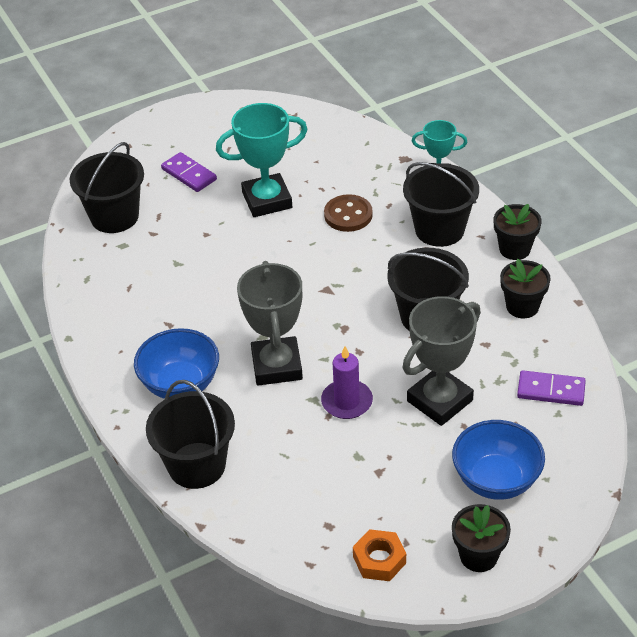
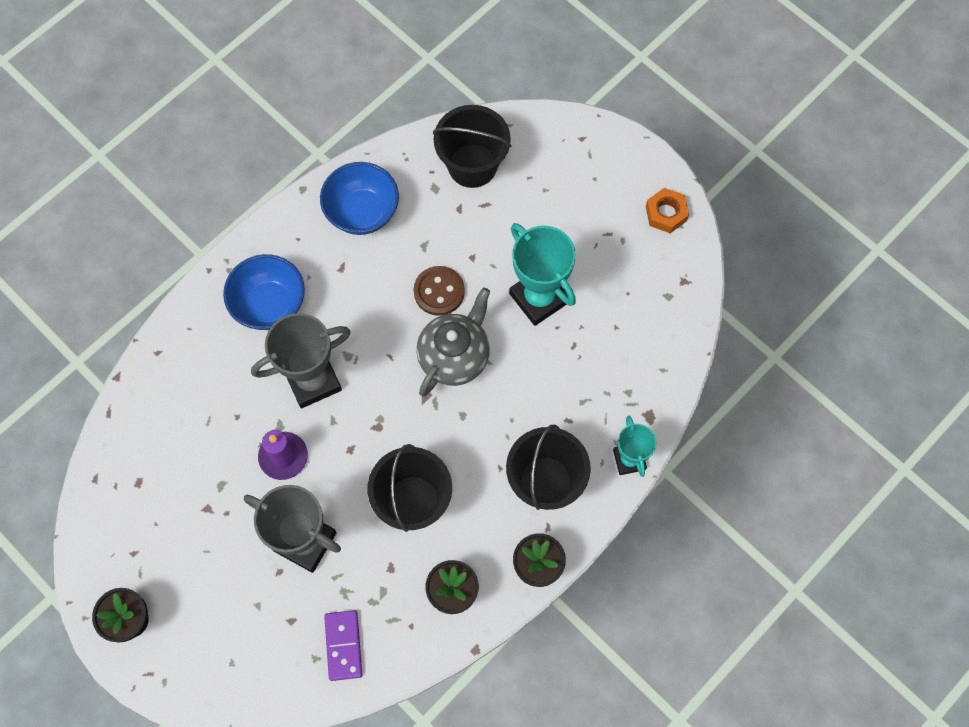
camera: 70 degrees right, 25 degrees up
(189, 174) = (555, 210): purple domino -> none
(197, 465) = (180, 351): black bucket -> none
(297, 263) = (455, 356): none -> grey teapot
(348, 215) = (540, 384): brown button -> brown button (439, 292)
(379, 560) = (110, 535): orange nut -> orange nut (666, 213)
(496, 480) = (219, 617): blue bowl -> blue bowl (362, 212)

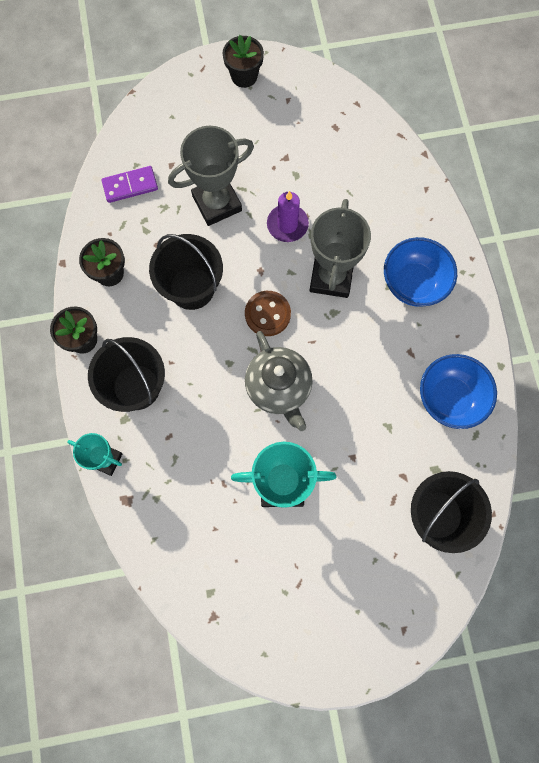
camera: 125 degrees right, 5 degrees up
(343, 645) = (130, 186): purple domino -> purple domino turned 45 degrees counterclockwise
(439, 292) = (340, 412): brown button -> brown button (267, 314)
(666, 213) = (283, 650): orange nut -> none

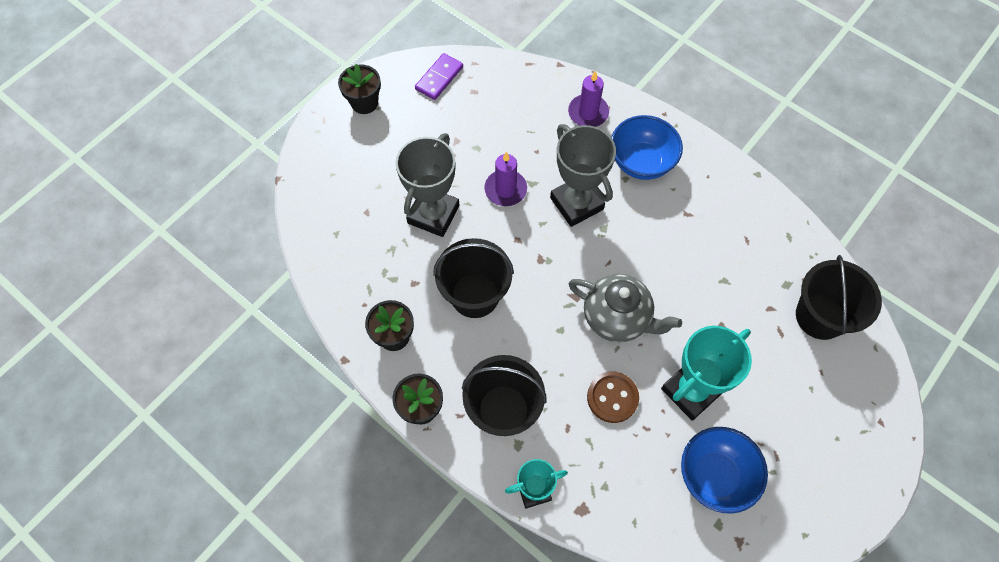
camera: 40 degrees left, 10 degrees down
(130, 186) = (347, 253): purple domino -> purple domino (439, 78)
(267, 314) = (554, 268): brown button -> brown button (612, 397)
(409, 211) = (588, 113): none -> purple candle
(450, 398) = (746, 225): blue bowl -> blue bowl (715, 476)

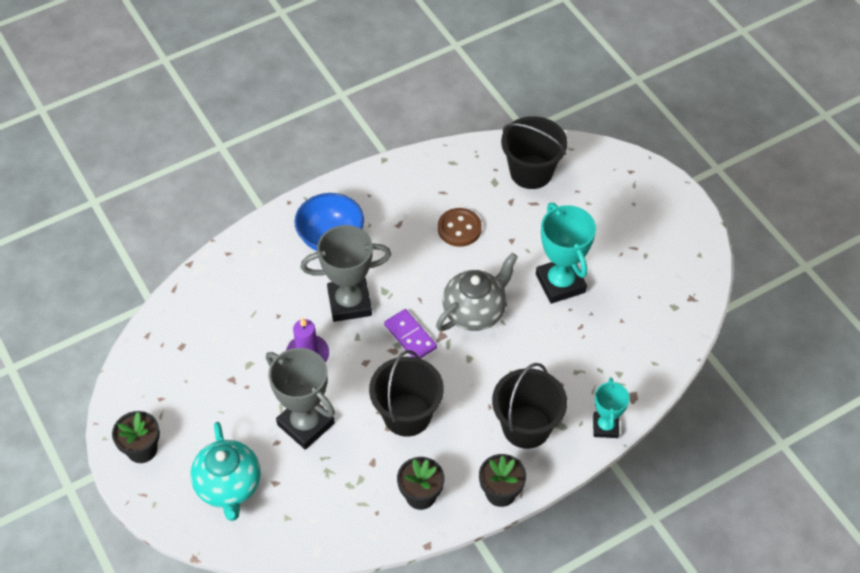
camera: 70 degrees left, 10 degrees down
(351, 178) = (229, 487): none -> turquoise teapot
(439, 78) = (149, 372): purple domino -> purple domino (410, 336)
(588, 113) = (257, 260): purple candle -> none
(612, 397) = (545, 341): brown button -> brown button (459, 228)
(715, 476) = (635, 294): blue bowl -> none

